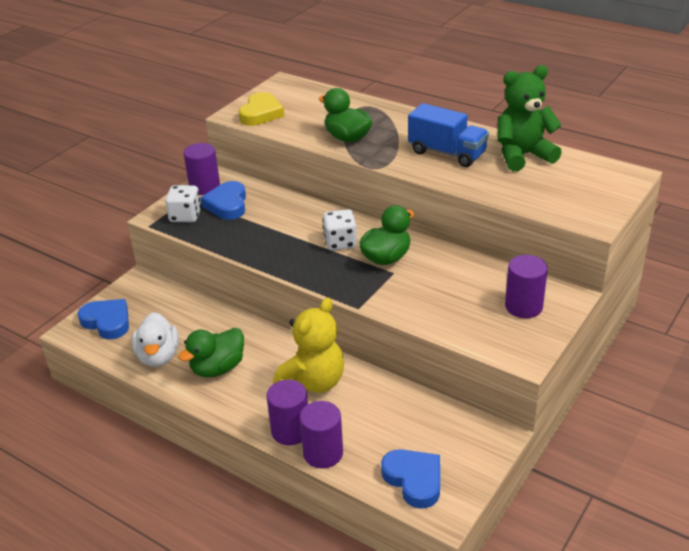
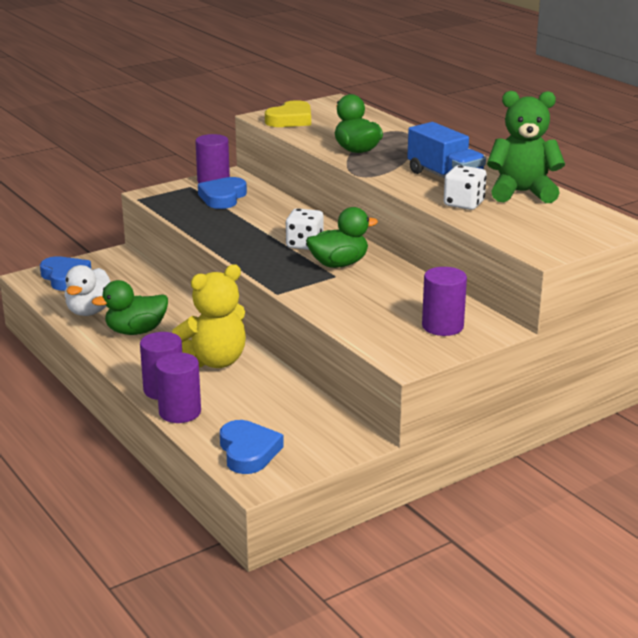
camera: 20 degrees right, 10 degrees down
(185, 216) = (176, 198): white dice -> white dice (464, 204)

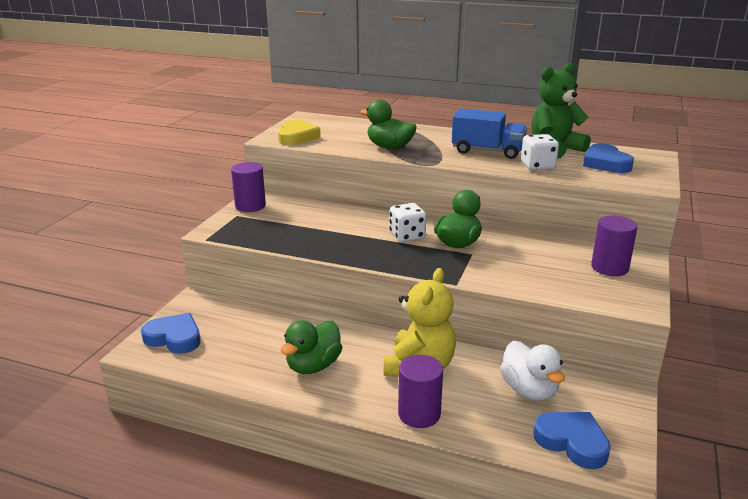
camera: 35 degrees left, 0 degrees up
(90, 311) = (243, 362): white duck -> white duck (529, 390)
(180, 412) = (464, 430): purple cylinder -> none
(223, 197) = (280, 217): blue heart -> blue heart (605, 163)

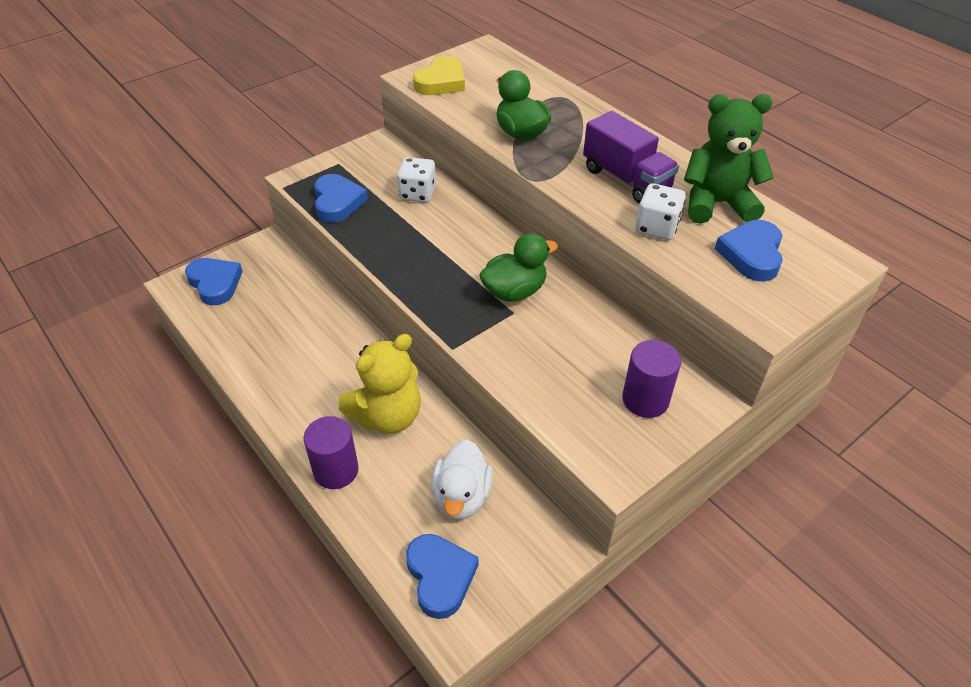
camera: 30 degrees right, 20 degrees up
(250, 206) = (362, 154): purple cylinder -> none
(264, 235) = (337, 202): none -> blue heart
(313, 366) = (297, 370): green duck -> none
(407, 236) = (472, 258): white dice -> white dice (417, 193)
(487, 151) = (626, 179): blue truck -> purple truck

